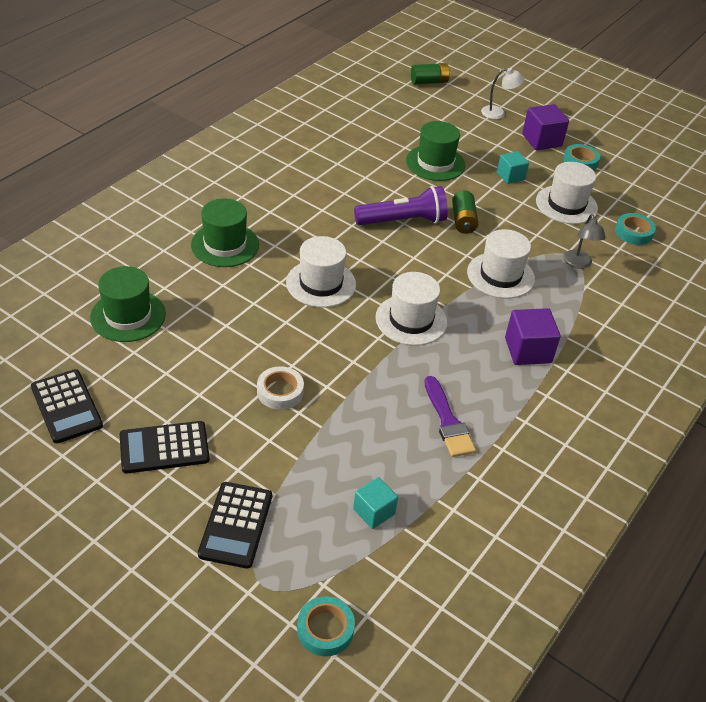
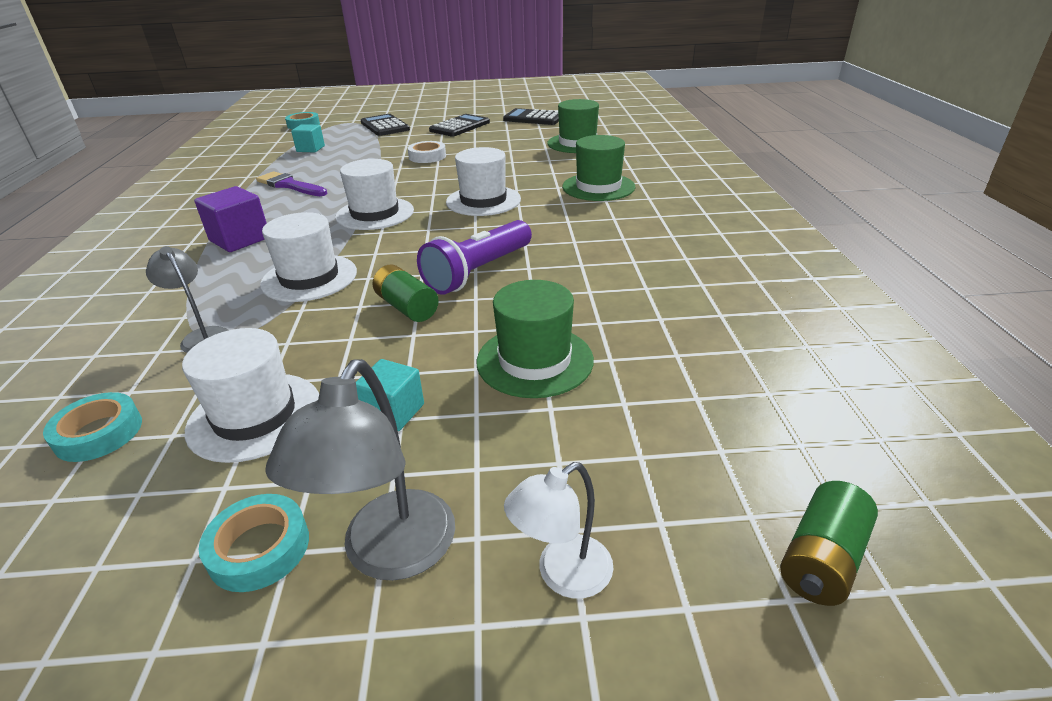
camera: 145 degrees right, 10 degrees down
(542, 140) = (390, 554): purple cube -> grey lamp

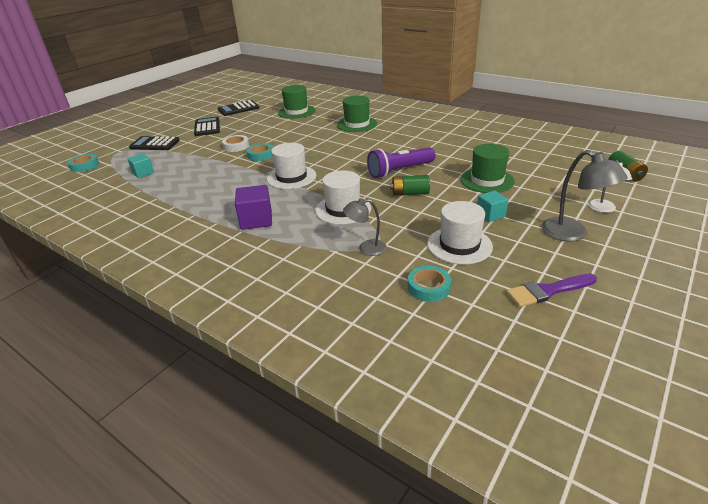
camera: 50 degrees left, 0 degrees up
(259, 548) = (549, 257): turquoise tape -> turquoise tape (261, 155)
(290, 185) = (198, 191): purple brush -> purple brush (548, 291)
(478, 272) = (400, 171): purple flashlight -> purple flashlight turned 75 degrees clockwise
(483, 201) = (325, 150): white hat -> none

